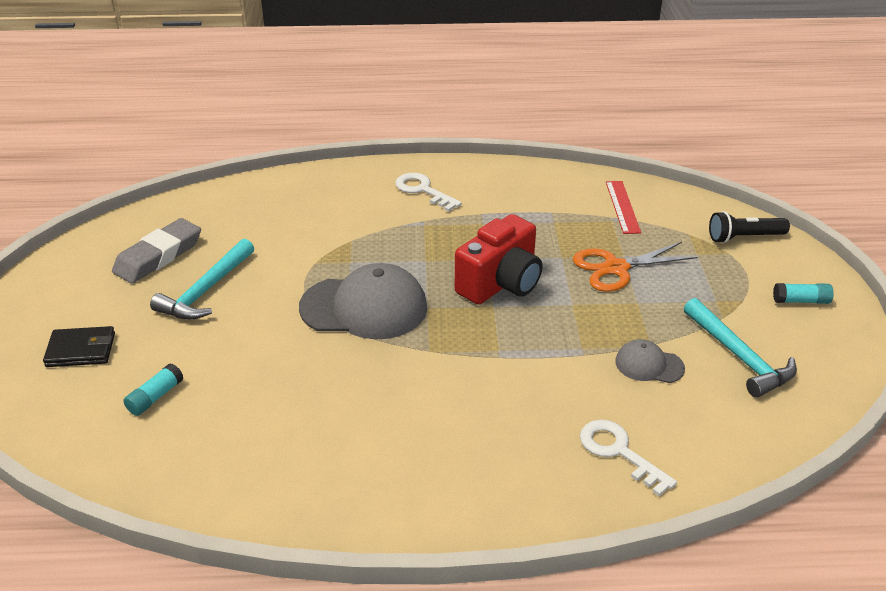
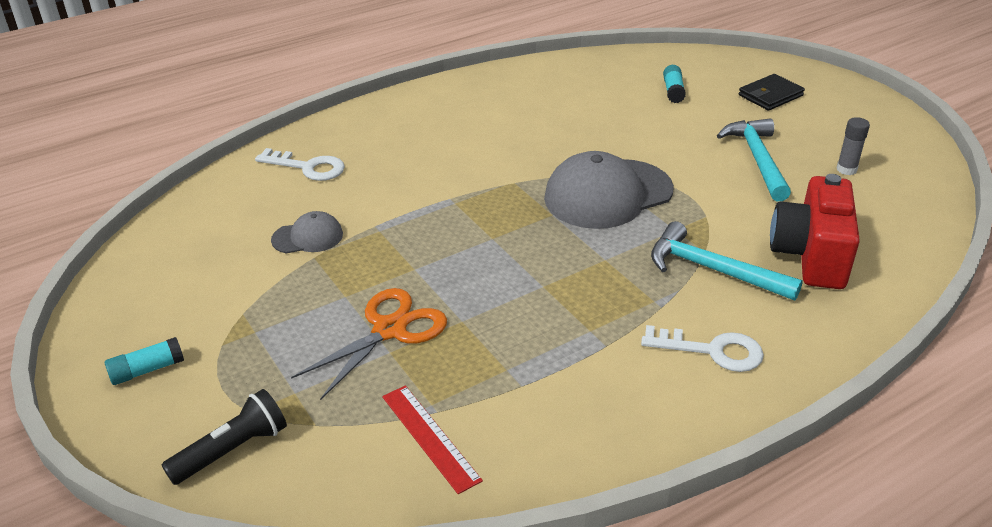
camera: 150 degrees right, 0 degrees up
(158, 256) = (846, 169): grey eraser -> grey glue stick
(500, 283) = (504, 263): red camera -> red camera (811, 256)
(739, 357) = (218, 275): turquoise hammer -> turquoise hammer (713, 269)

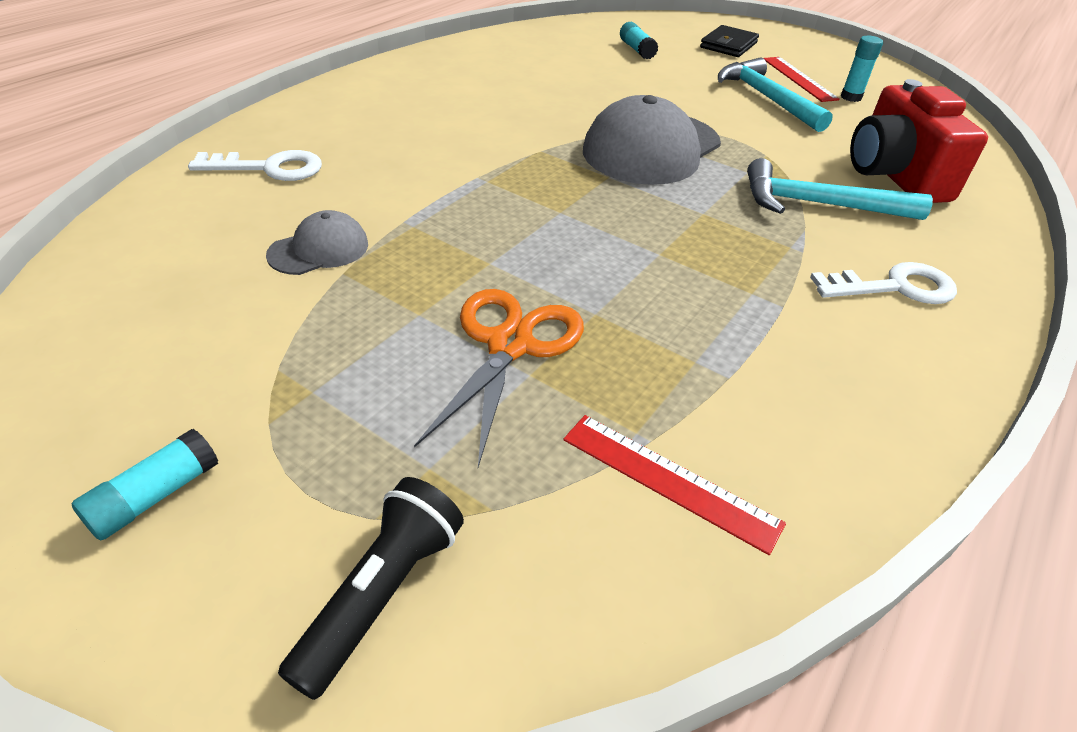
camera: 25 degrees left, 5 degrees up
(810, 142) = (799, 78): none -> red ruler
(846, 169) = (851, 97): grey glue stick -> turquoise glue stick

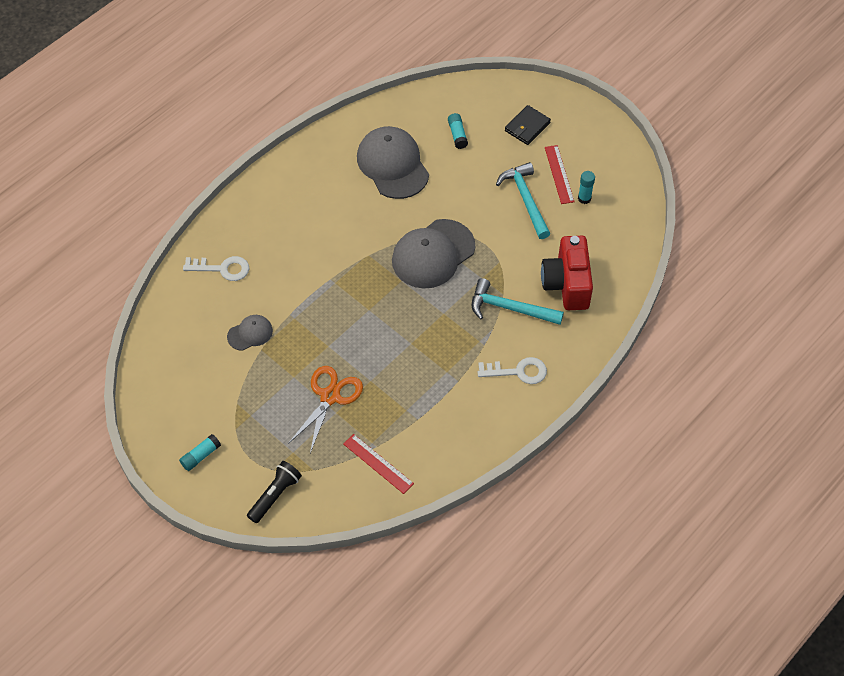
camera: 10 degrees right, 15 degrees up
(553, 71) = (392, 165): none -> grey cap

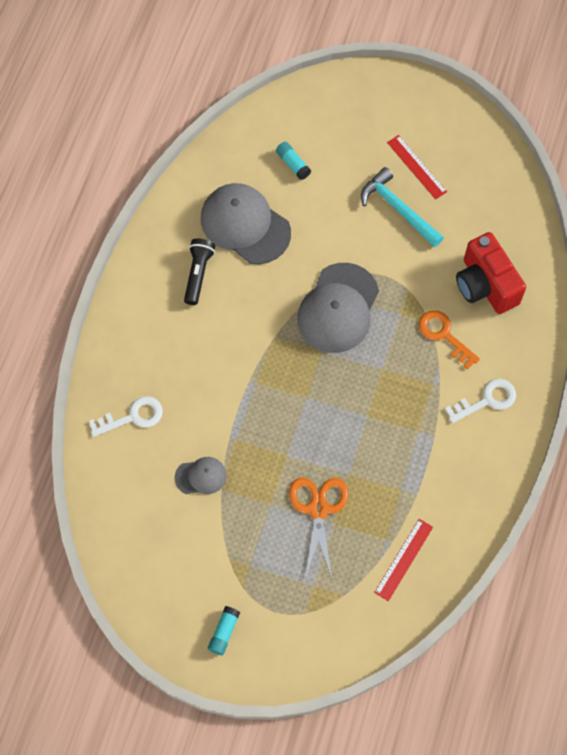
camera: 25 degrees left, 10 degrees up
(250, 333) = (201, 476): grey cap -> grey cap turned 45 degrees clockwise
(275, 495) = (321, 640): black flashlight -> black flashlight (198, 274)
(378, 463) = (403, 559): red ruler -> red ruler turned 75 degrees counterclockwise
(510, 308) = (444, 335): turquoise hammer -> orange key
(527, 127) = (358, 126): black wallet -> none
(584, 198) = (454, 184): turquoise glue stick -> none

